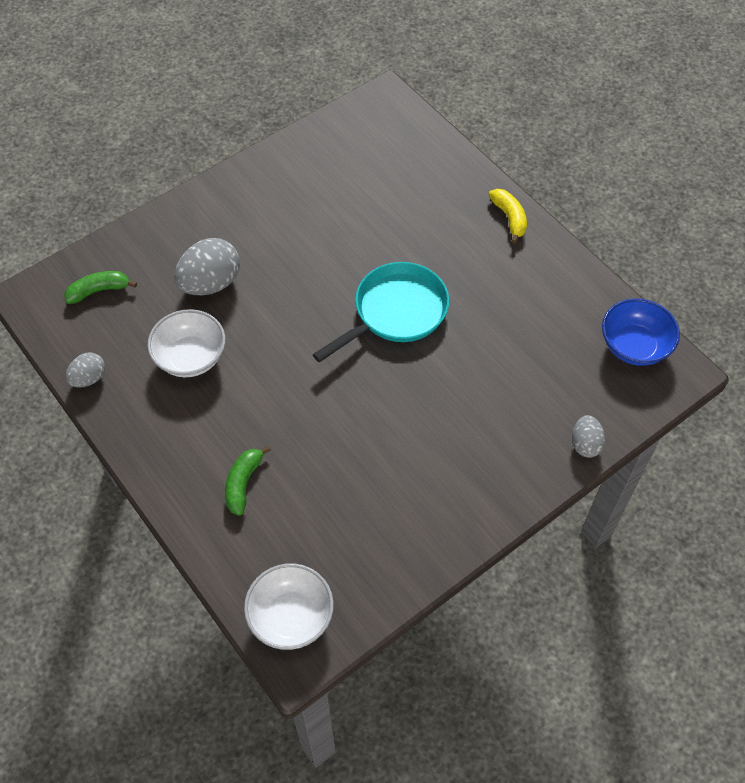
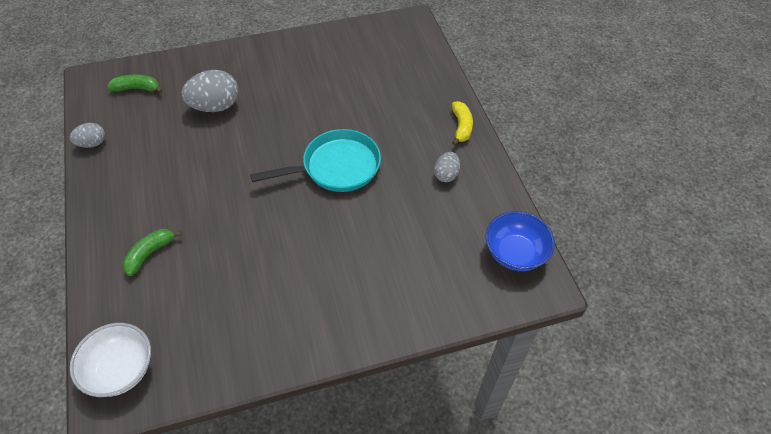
camera: 20 degrees right, 5 degrees down
(190, 357) = (169, 152): white bowl -> none
(585, 444) = (433, 318): grey egg -> grey egg (446, 175)

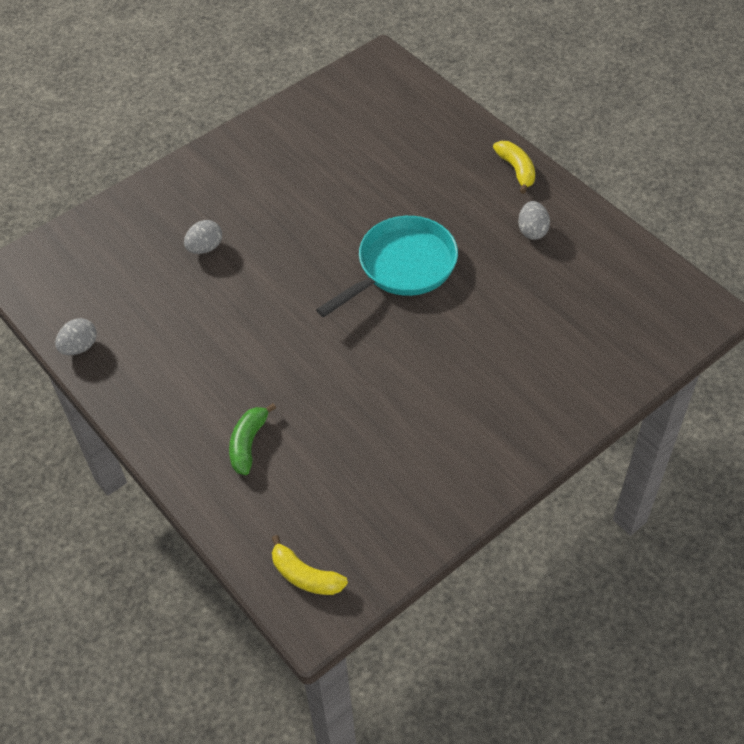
camera: 20 degrees left, 0 degrees up
(120, 370) = (305, 576): white bowl -> yellow banana
(137, 88) = (87, 260): green banana -> none
(215, 106) = (205, 248): grey egg -> grey egg, size x0.57
(515, 253) = (656, 288): blue bowl -> none

